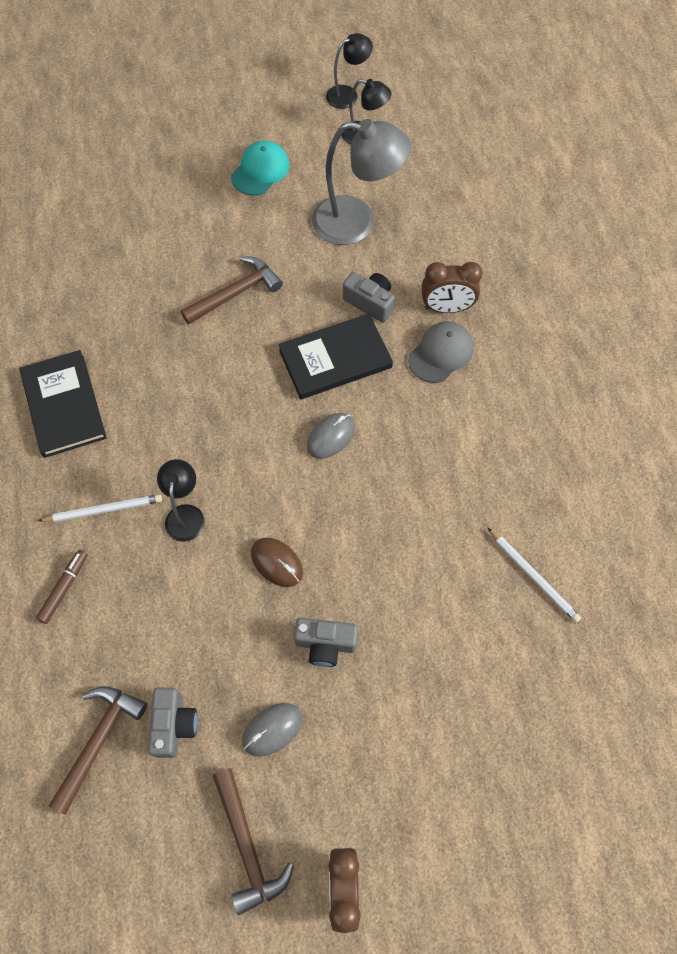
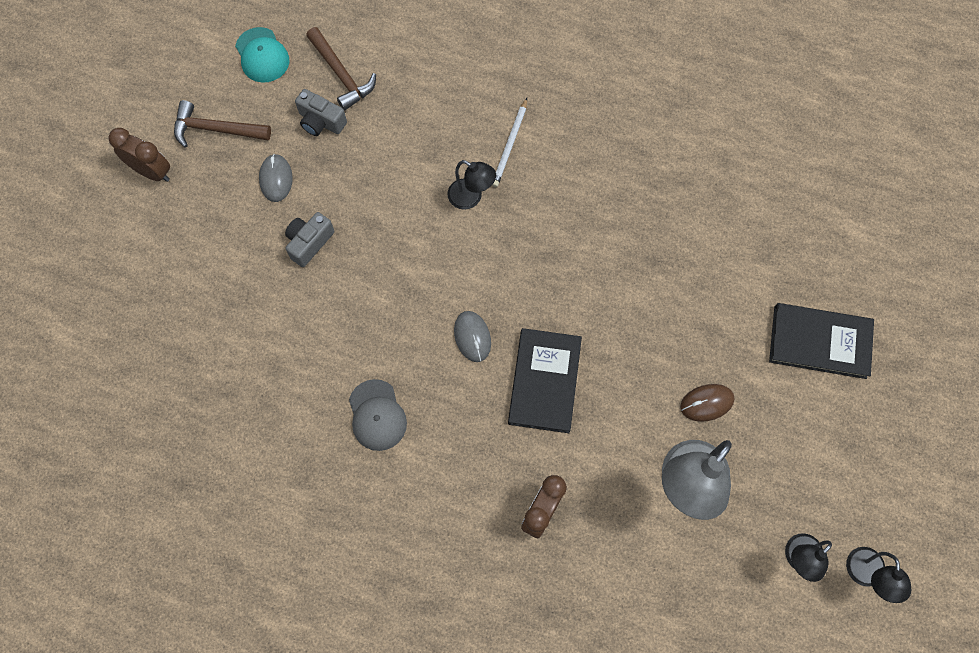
camera: 120 degrees right, 5 degrees up
(64, 405) = (620, 154): black book -> black book (819, 342)
(64, 588) = (463, 95): brown marker -> none
(236, 293) = (661, 334): brown hammer -> none
(260, 170) = (799, 429): turquoise cap -> turquoise cap (262, 55)
(277, 562) = (391, 241): brown mouse -> brown mouse (706, 403)
(370, 302) = (586, 445): grey camera -> none
(441, 353) = (497, 476): grey cap -> grey cap (377, 415)
(533, 576) = (258, 422): white pencil -> none

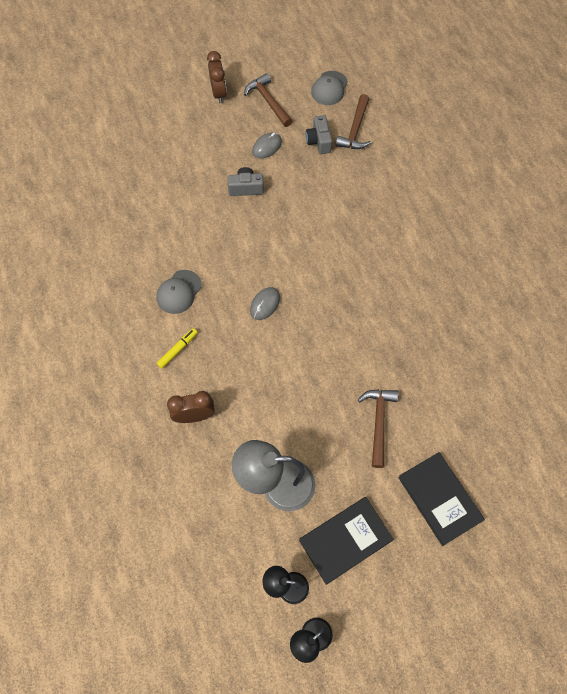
camera: 50 degrees right, 5 degrees down
(262, 55) = (329, 88): turquoise cap -> grey cap
(448, 470) = (177, 349): none -> yellow marker
(471, 198) = (346, 242): black lamp -> none
(510, 144) = (397, 237): white pencil -> none
(545, 381) = (272, 360): black book -> black book (345, 540)
(698, 333) = (378, 422): none -> brown hammer
(706, 403) = (338, 459): brown mouse -> none

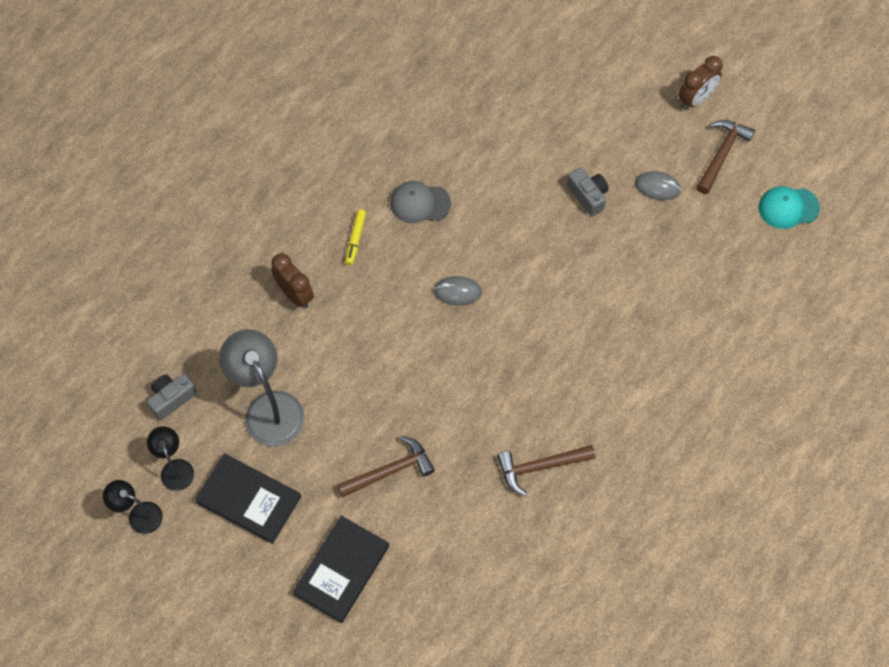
camera: 60 degrees right, 0 degrees up
(177, 349) = (355, 239): yellow marker -> yellow marker turned 90 degrees clockwise
(319, 141) = (703, 236): grey camera -> grey camera (171, 398)
(329, 88) = (788, 208): grey cap -> turquoise cap
(355, 130) = (747, 265): brown hammer -> brown hammer (540, 467)

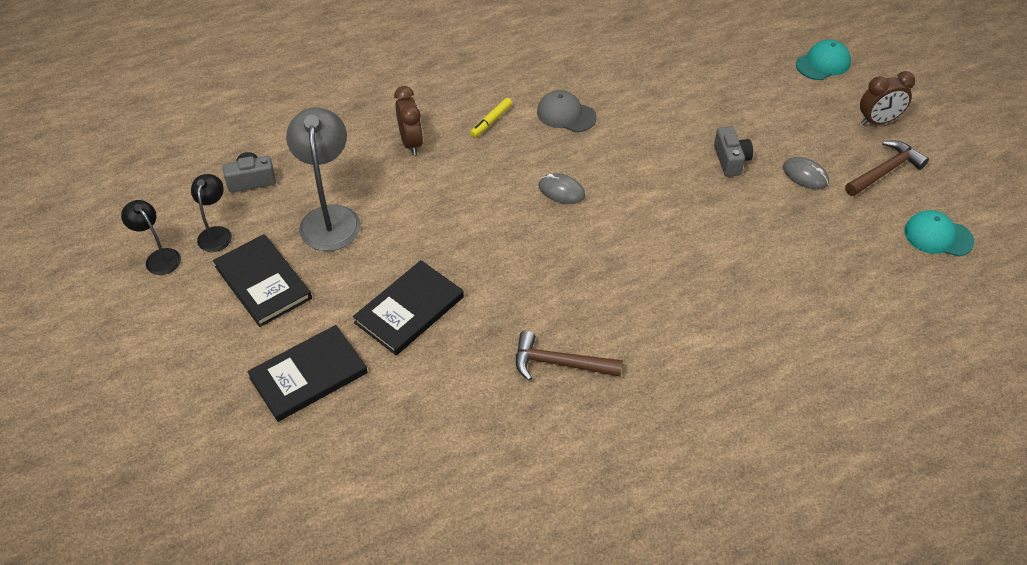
camera: 25 degrees right, 15 degrees down
(390, 470) = (409, 310): brown hammer -> black book
(623, 48) = (823, 63): none -> turquoise cap

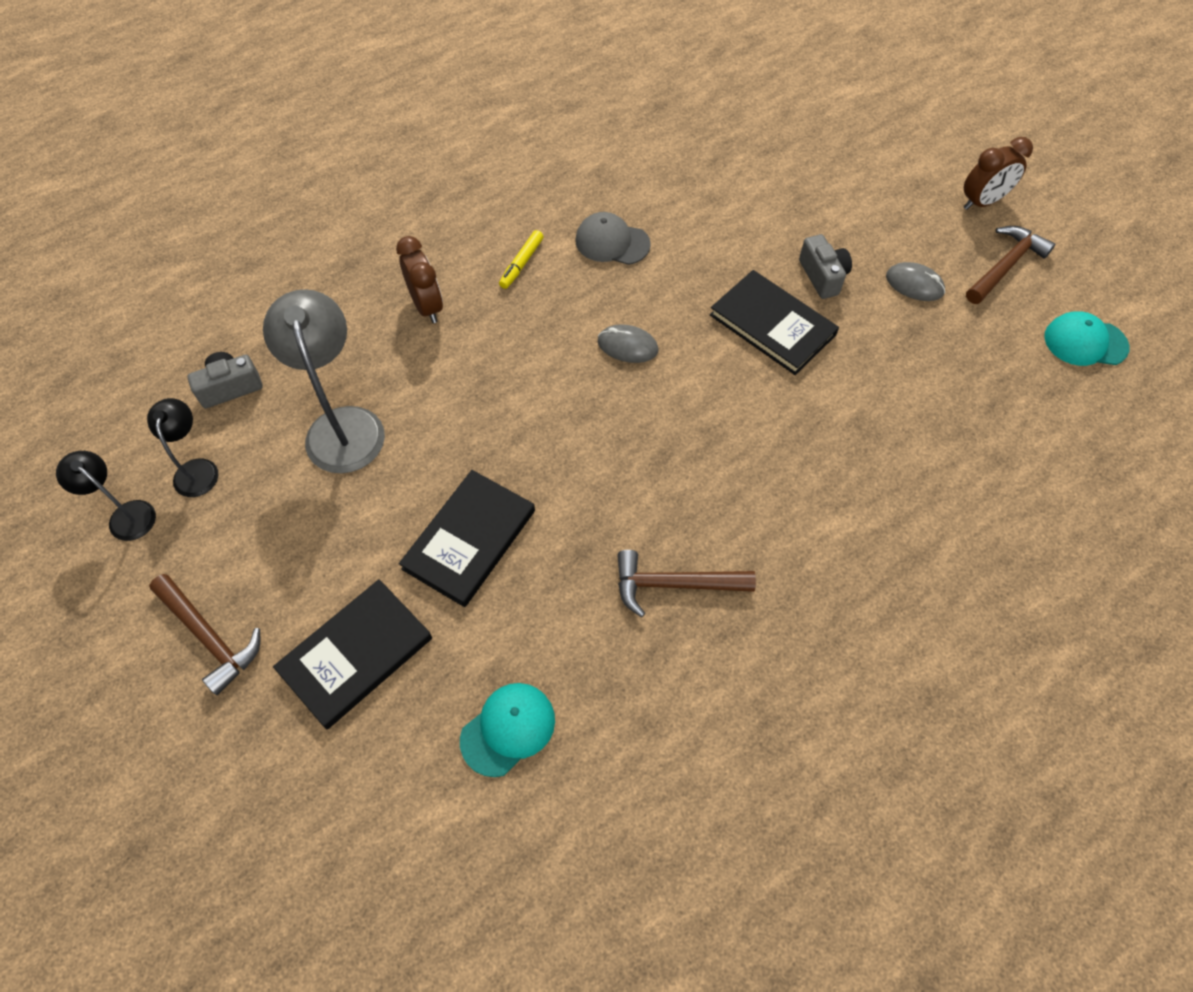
camera: 10 degrees left, 10 degrees up
(204, 348) = (210, 637): none -> brown hammer
(263, 282) = (271, 530): black book -> black book (772, 325)
(823, 63) = (902, 136): turquoise cap -> turquoise cap (508, 729)

